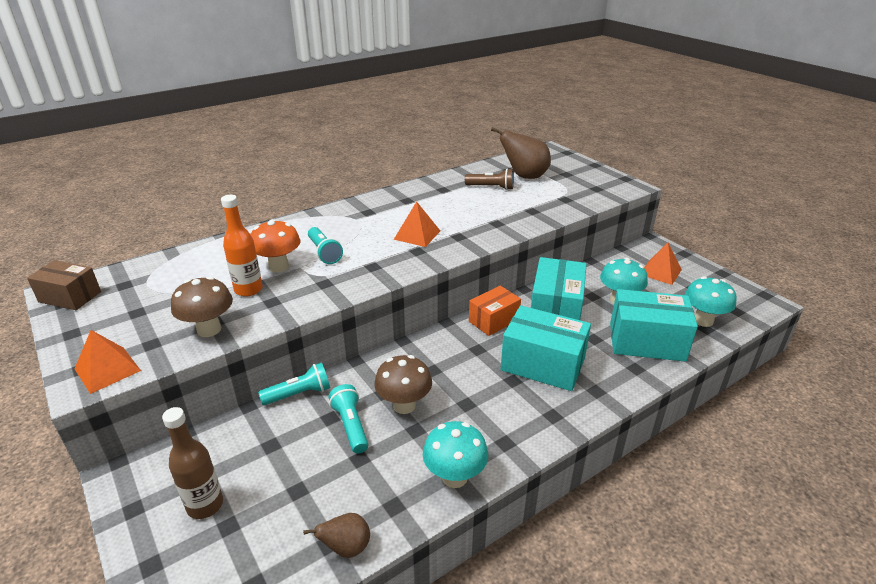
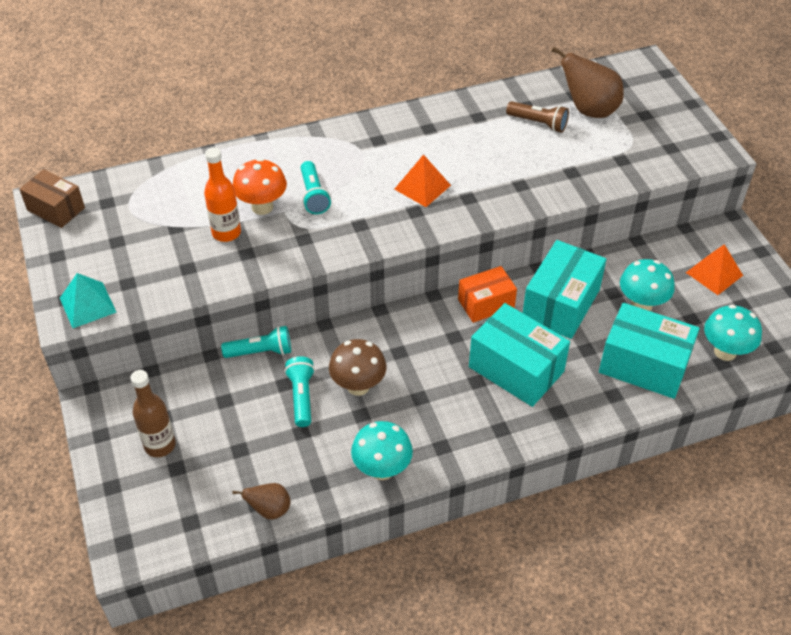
camera: 15 degrees right, 15 degrees up
(107, 369) = (88, 305): orange pyramid -> turquoise pyramid
(209, 329) = (181, 277): brown mushroom -> none

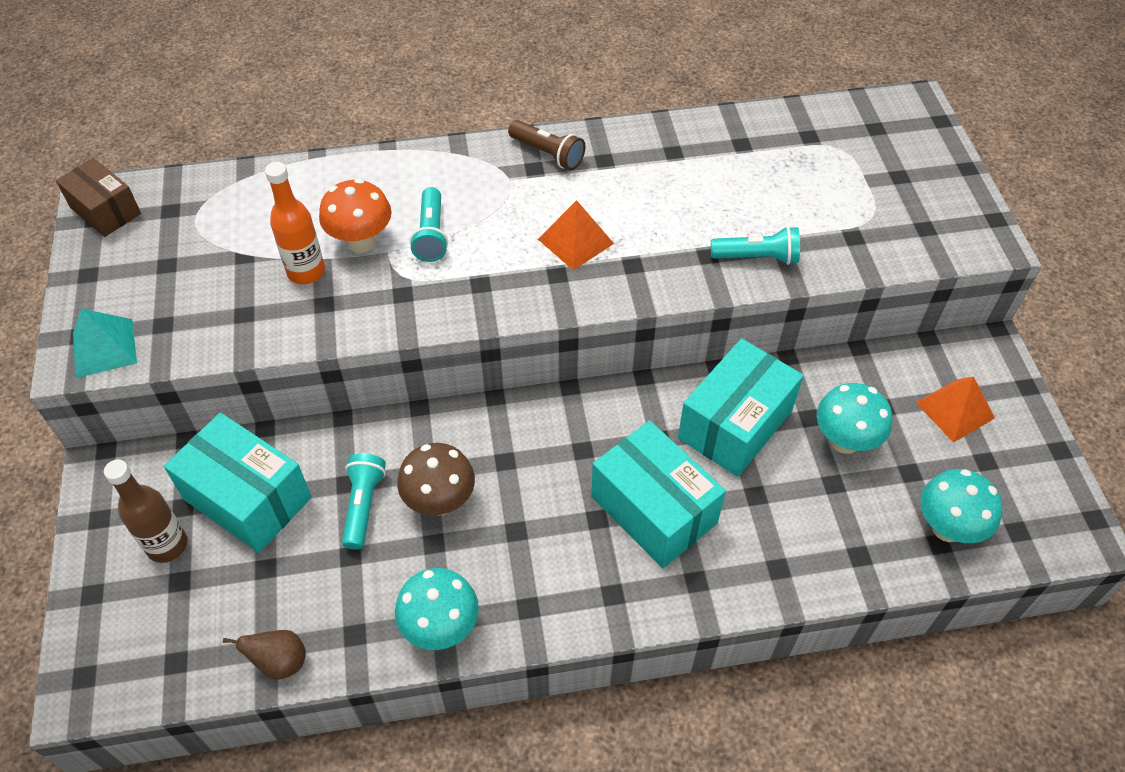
camera: 10 degrees right, 5 degrees up
(261, 351) = (328, 433): turquoise flashlight -> turquoise flashlight (757, 257)
(486, 303) = (635, 409): orange box -> none
(538, 123) = (751, 171): brown flashlight -> brown flashlight (548, 153)
(589, 110) = (824, 161): brown pear -> none
(644, 365) = (829, 531): turquoise box -> turquoise box (247, 498)

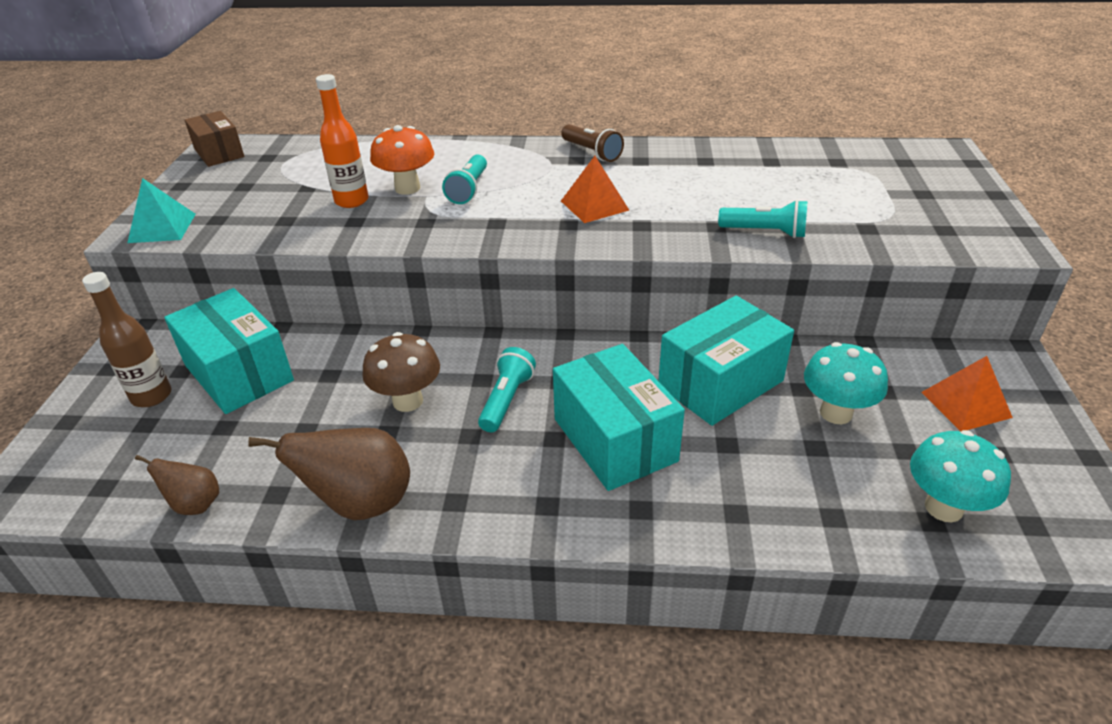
camera: 15 degrees right, 15 degrees down
(363, 505) = (336, 393): turquoise flashlight -> turquoise flashlight (506, 400)
(441, 627) = (361, 503): turquoise mushroom -> brown pear

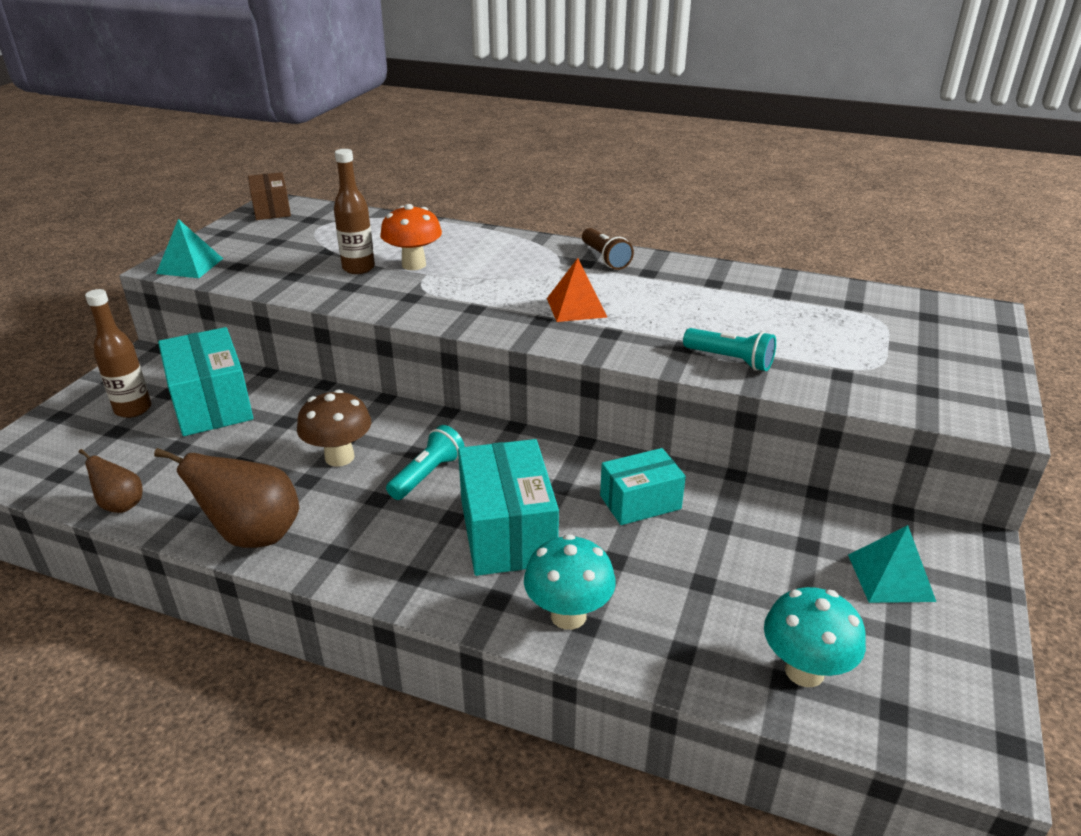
camera: 15 degrees right, 5 degrees down
(351, 201) = (358, 268): orange bottle -> brown bottle
(469, 189) = (468, 274): turquoise flashlight -> none
(720, 383) = (640, 502): turquoise box -> turquoise box, size x0.63
(836, 413) = (743, 555): turquoise mushroom -> turquoise mushroom (568, 615)
(965, 404) = (890, 577): orange pyramid -> turquoise pyramid

